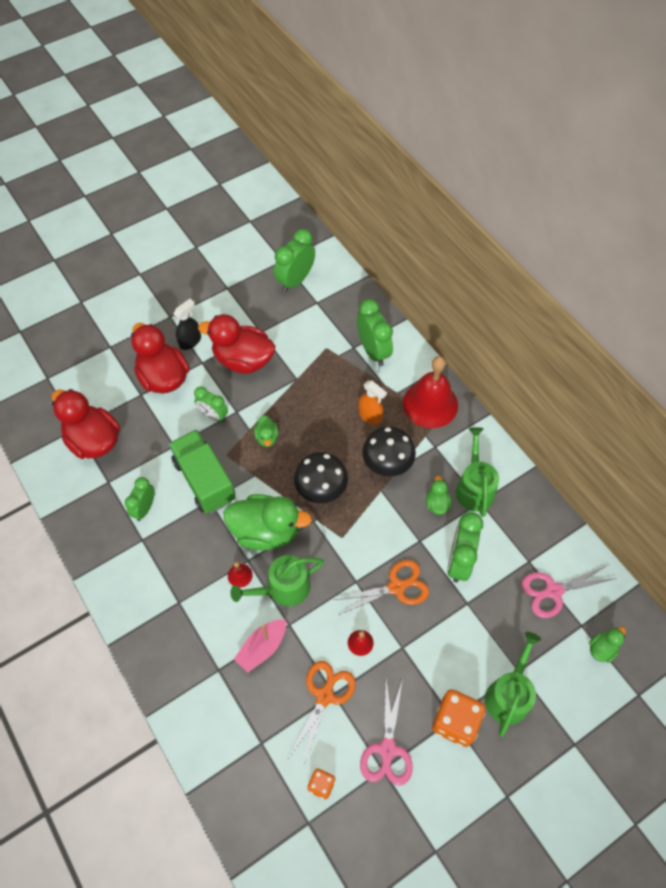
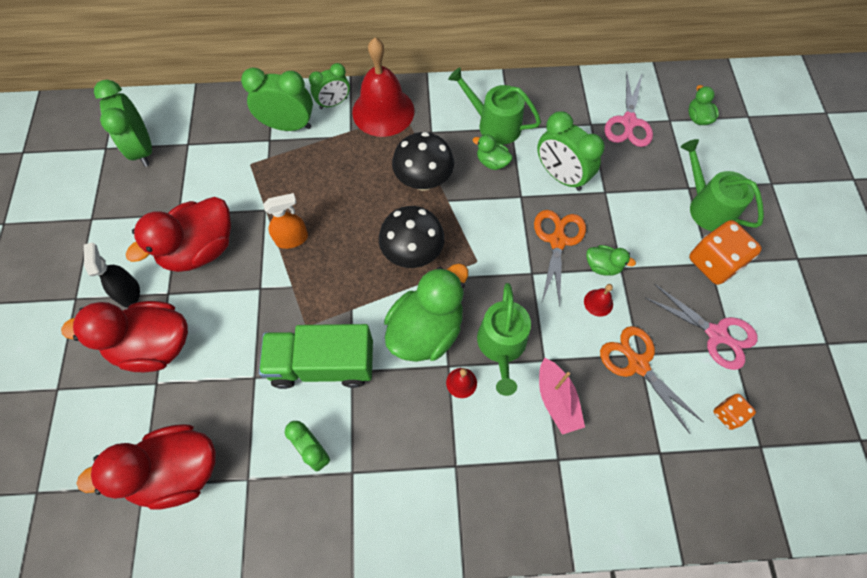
camera: 60 degrees left, 5 degrees up
(213, 415) = (247, 315): green clock -> green clock (333, 103)
(267, 437) = (315, 274): green duck -> green duck (602, 266)
(370, 416) = (359, 167): orange spray bottle -> orange spray bottle (292, 239)

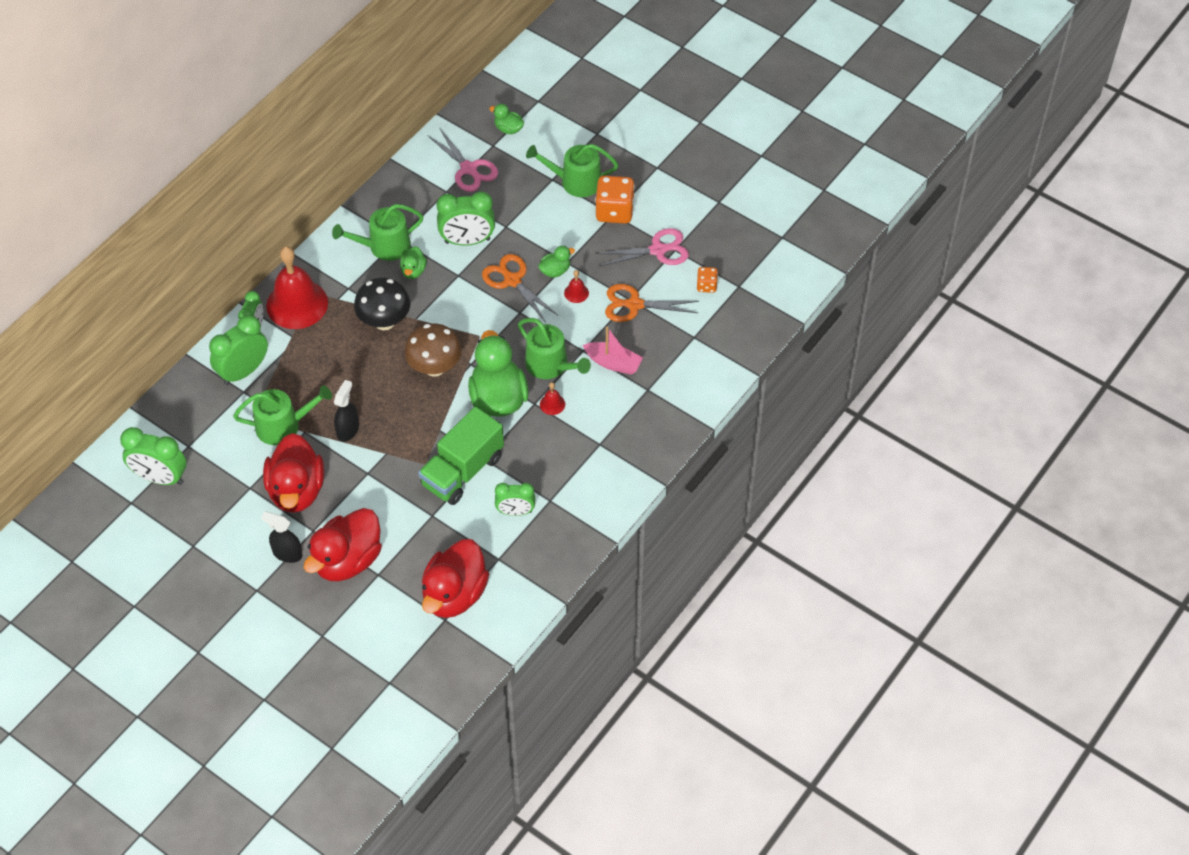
camera: 50 degrees left, 10 degrees down
(258, 191) = (283, 426): none -> green watering can
(292, 239) = (348, 430): orange spray bottle -> black spray bottle
(412, 253) = (434, 367): black mushroom -> brown mushroom
(492, 162) = (413, 271): green duck -> green duck turned 60 degrees counterclockwise

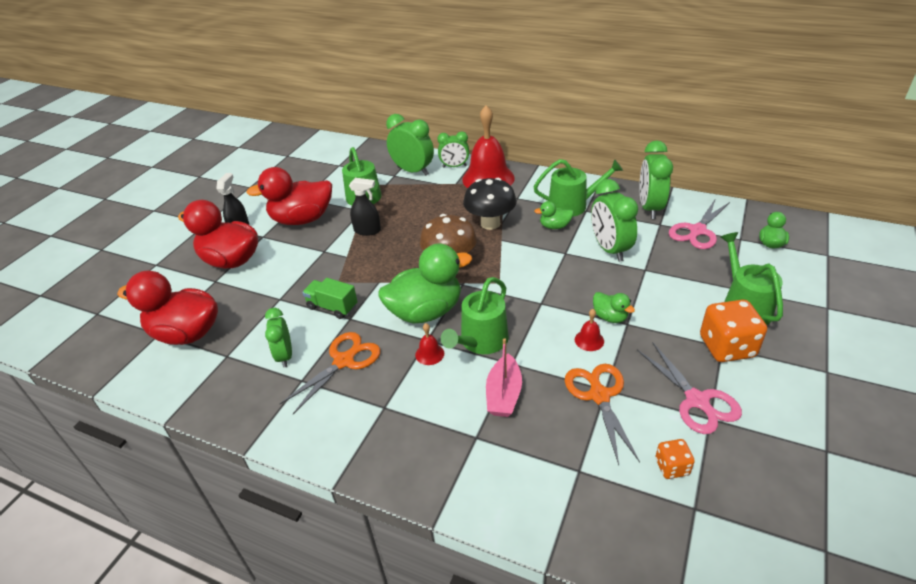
camera: 80 degrees right, 15 degrees down
(160, 478) = (309, 161): green clock -> green clock (650, 208)
(384, 246) = (572, 205): green watering can -> green watering can turned 120 degrees clockwise
(462, 471) = (332, 307): green truck -> green truck, size x0.56
(512, 280) = (579, 288): orange scissors -> orange scissors (344, 360)

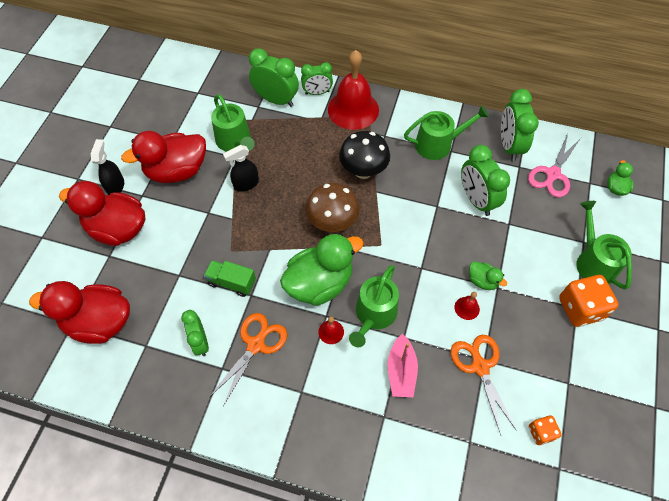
camera: 10 degrees left, 20 degrees up
(367, 230) = (246, 184): black spray bottle -> black spray bottle turned 150 degrees clockwise
(554, 226) = (424, 173): green duck -> none
(698, 401) = (558, 367): pink scissors -> none

